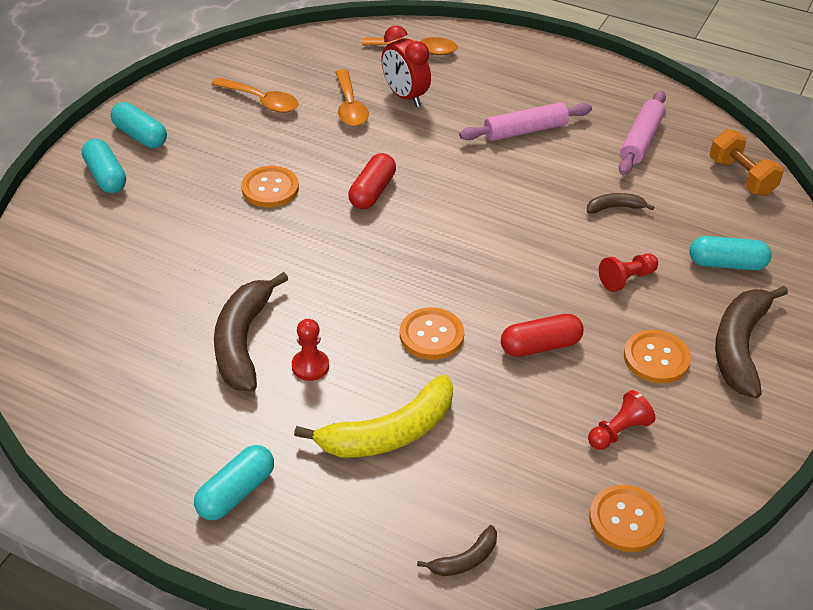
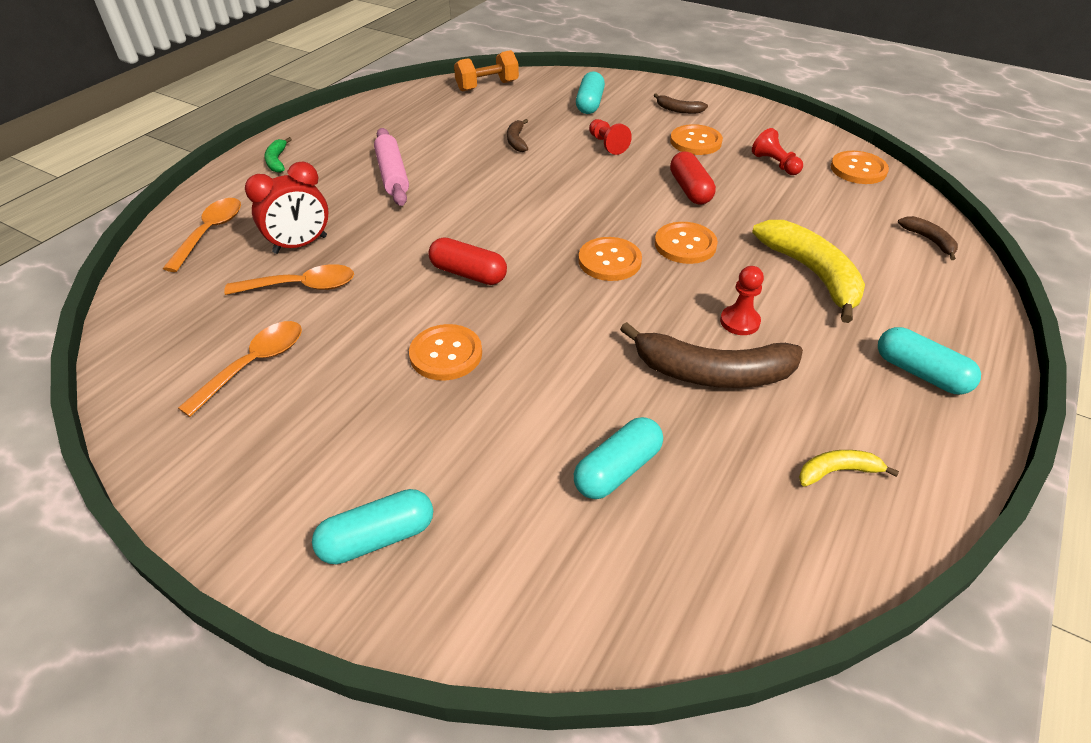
camera: 85 degrees left, 0 degrees up
(127, 408) = (837, 471): none -> yellow banana
(140, 136) = (285, 500): turquoise capsule -> turquoise capsule (617, 470)
(398, 279) = (609, 261): none -> orange button
(534, 61) = (277, 161): none -> green banana
(641, 140) = (427, 120): pink rolling pin -> none
(739, 347) = (678, 110): brown banana -> brown banana, size x0.49

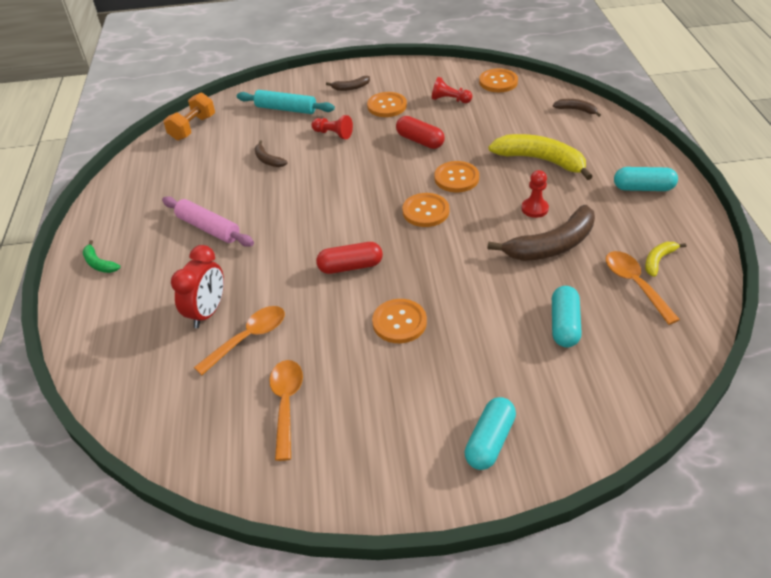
camera: 35 degrees left, 0 degrees up
(210, 232) = (122, 343): orange spoon -> orange spoon (635, 284)
(590, 104) = (286, 109): turquoise capsule -> turquoise rolling pin

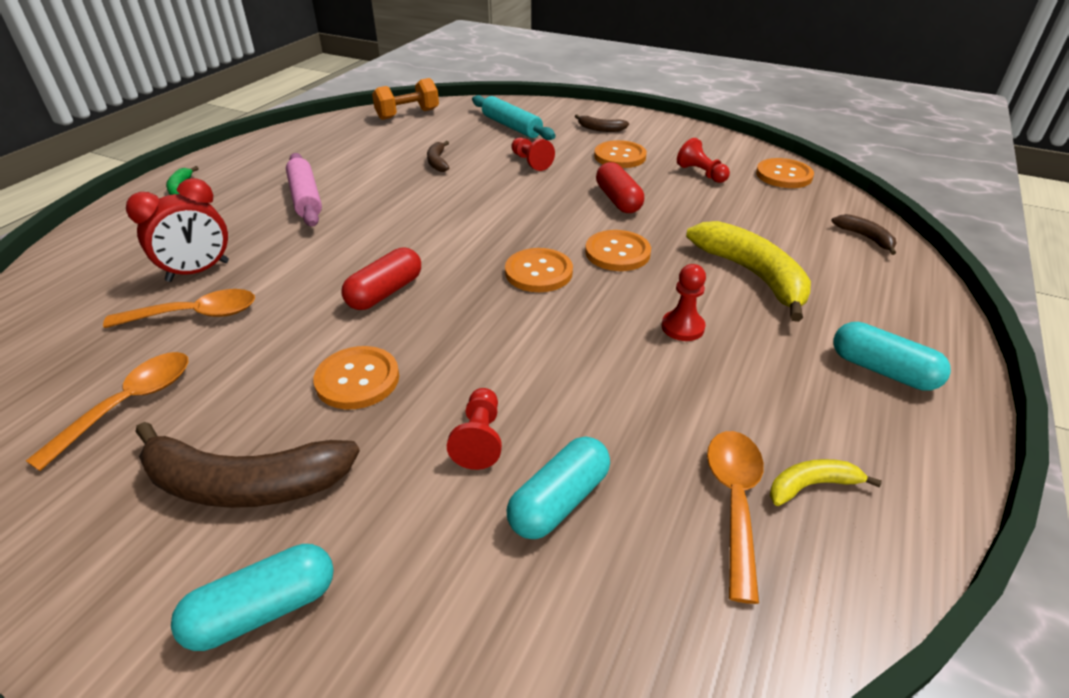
camera: 30 degrees right, 5 degrees down
(350, 266) = (385, 292): red capsule -> red capsule turned 75 degrees counterclockwise
(498, 317) = (479, 439): none -> red pawn
(552, 245) = (658, 383): brown banana -> brown banana (245, 484)

